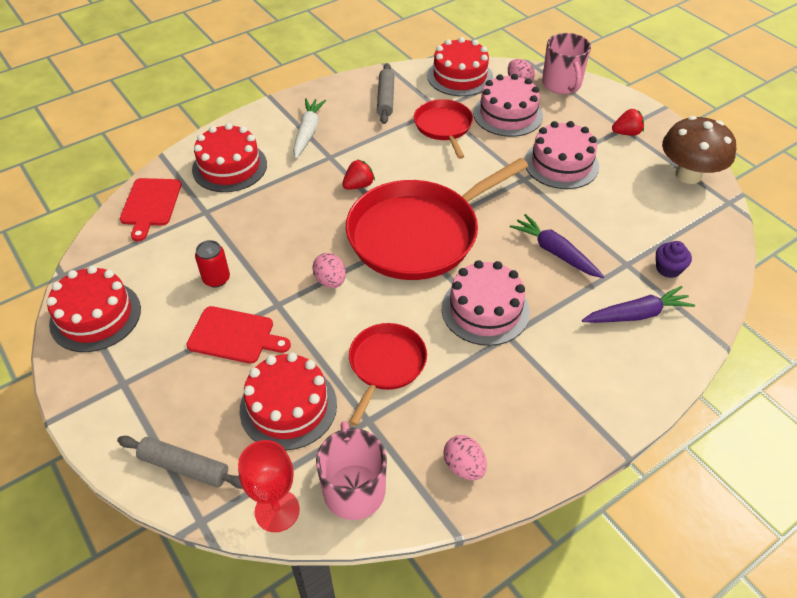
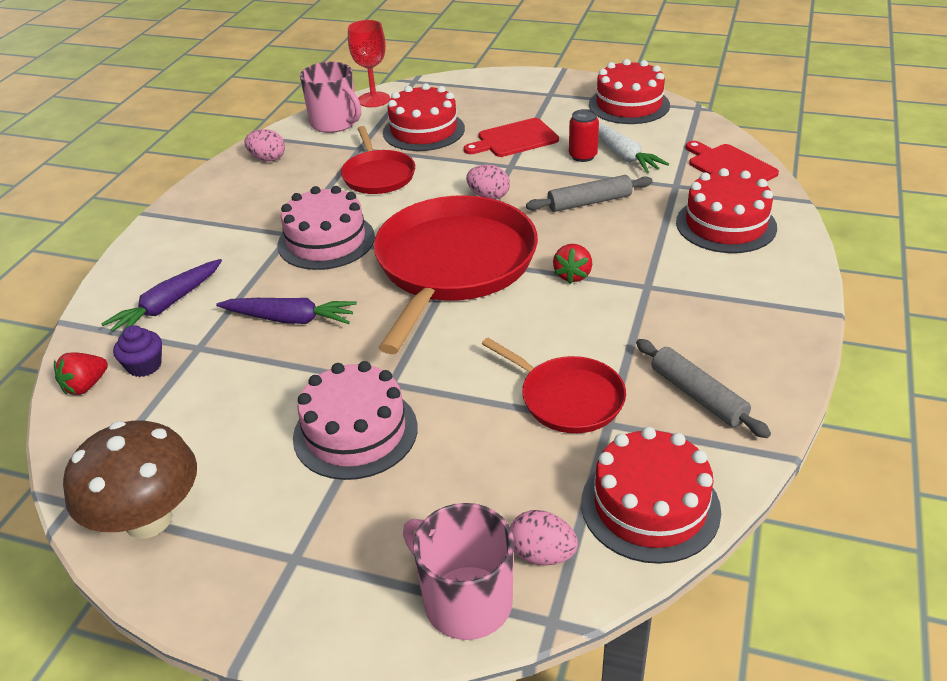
camera: 145 degrees right, 10 degrees down
(184, 467) = (453, 88): grey rolling pin -> grey rolling pin (589, 202)
(308, 132) = (714, 297): white carrot -> white carrot (623, 155)
(508, 114) = (500, 473): pink cake -> none
(626, 133) = (284, 549): red strawberry -> red strawberry (85, 386)

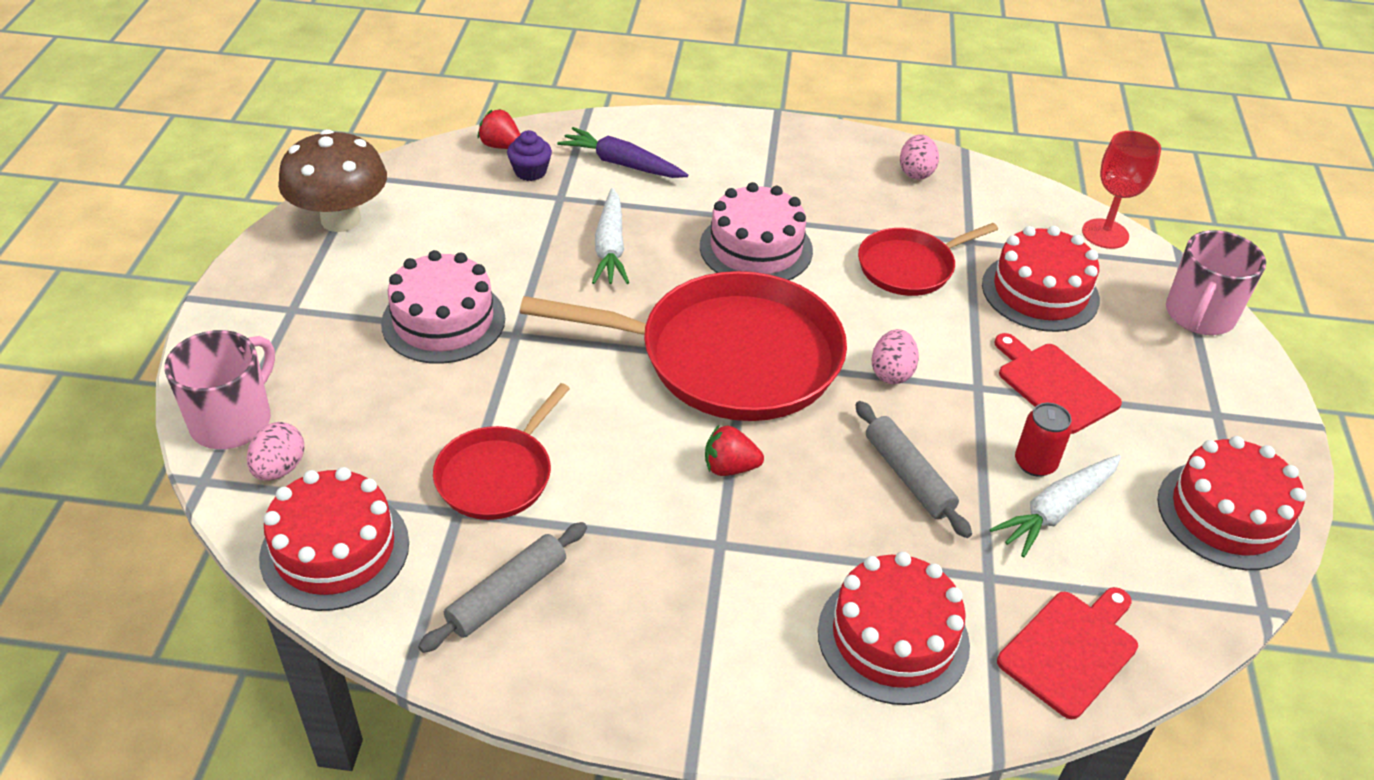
camera: 75 degrees right, 5 degrees up
(290, 319) = (610, 247): purple carrot -> white carrot
(335, 123) = (1025, 210): pink mug -> pink mug (1199, 315)

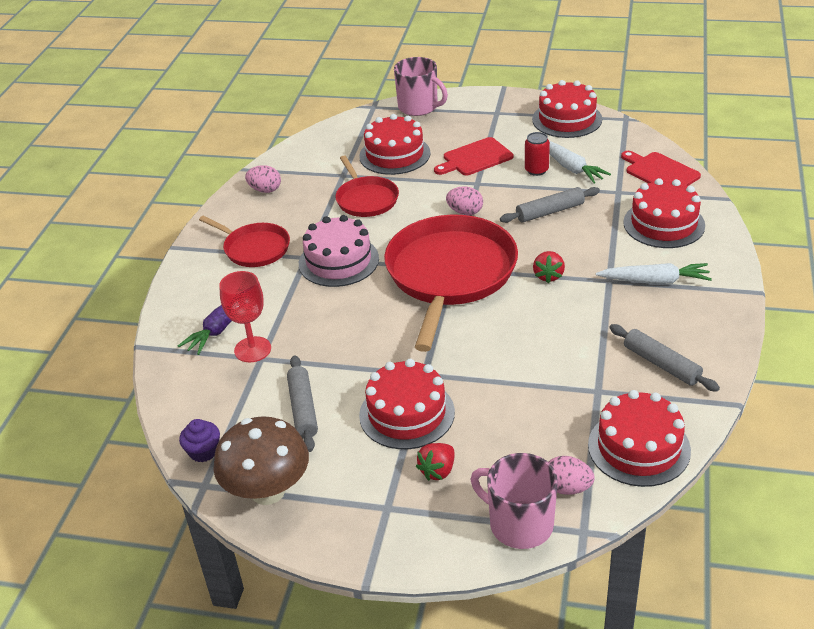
camera: 80 degrees left, 5 degrees down
(443, 321) = (407, 413): pink cake -> red cake
(466, 236) = (303, 409): none -> grey rolling pin
(498, 475) = (563, 374): red pan -> red pan (254, 248)
(501, 146) = (180, 396): red strawberry -> red strawberry (438, 471)
(530, 171) = (222, 376): purple cupcake -> purple cupcake (203, 451)
(610, 247) = (328, 329): white carrot -> white carrot (655, 281)
(1105, 234) = (342, 127): red goblet -> red goblet (252, 349)

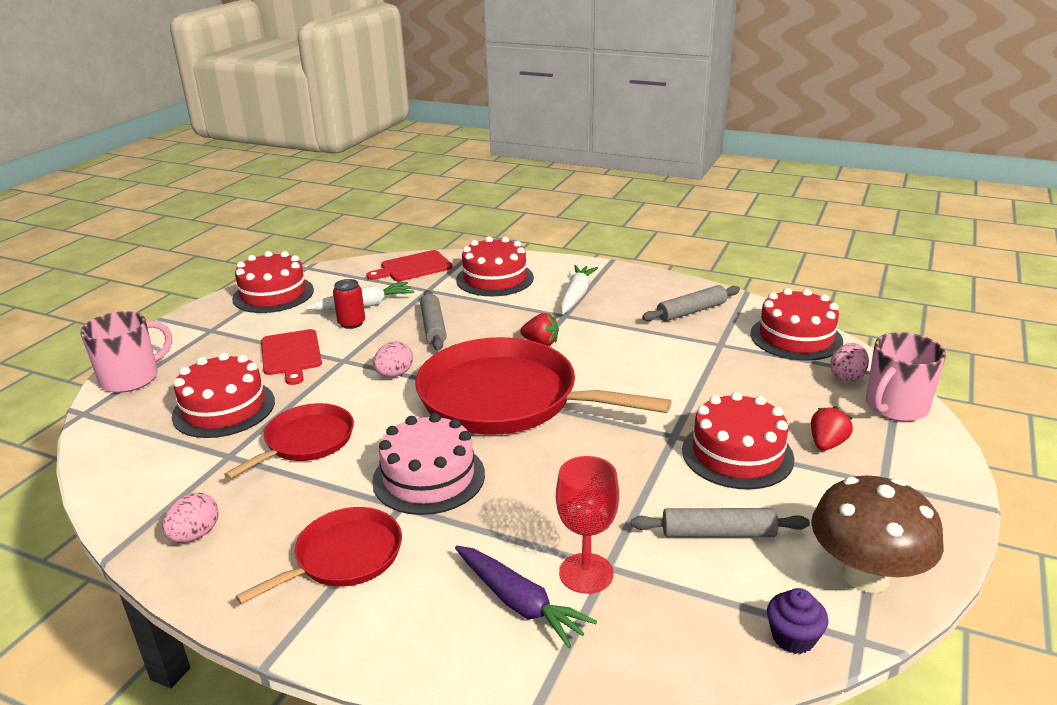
camera: 80 degrees left, 10 degrees down
(366, 199) = (306, 441): red pan -> red pan turned 45 degrees counterclockwise
(438, 471) = (827, 444): red strawberry -> red strawberry turned 105 degrees counterclockwise

